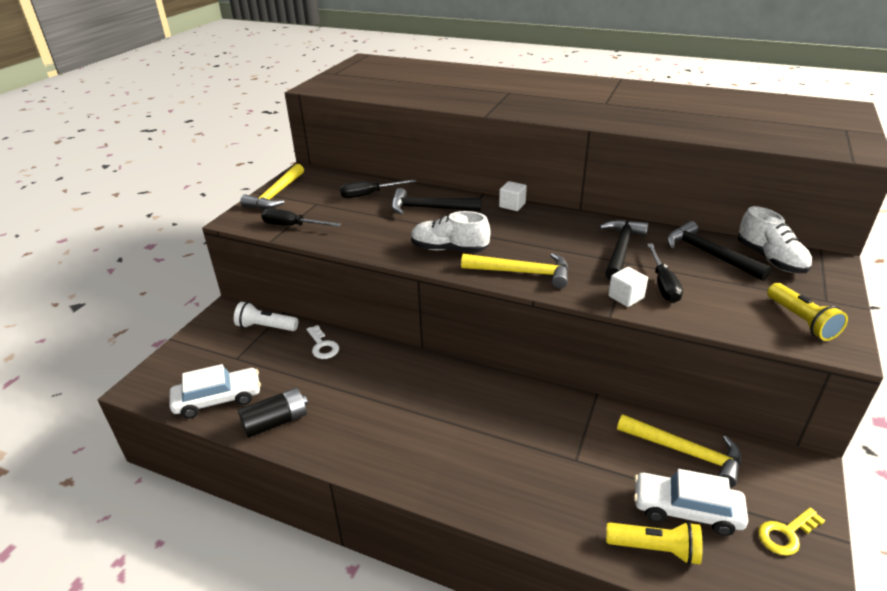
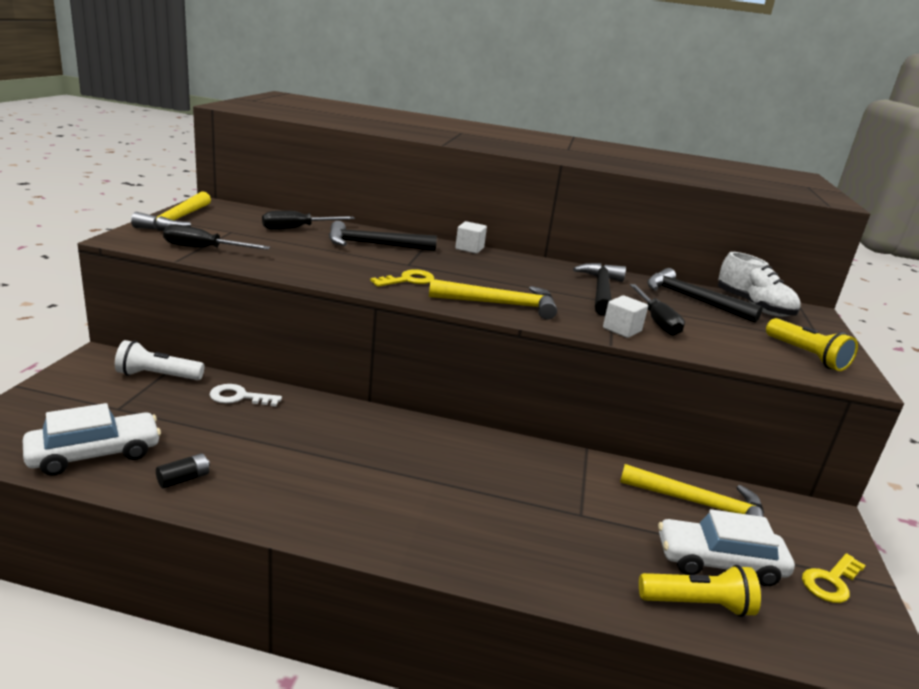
camera: 15 degrees left, 10 degrees down
(276, 422) = (184, 479): black battery -> black battery, size x0.55
(322, 346) = (239, 397): white key -> white key turned 135 degrees clockwise
(449, 249) = (408, 280): white shoe -> yellow key

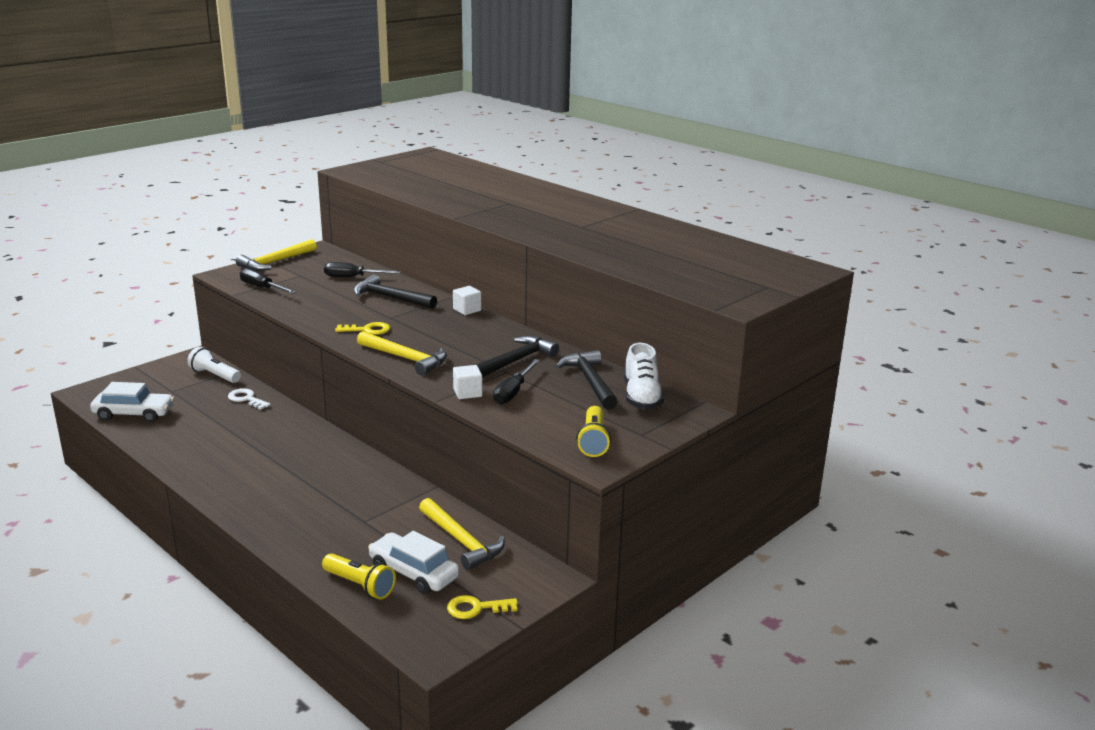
camera: 35 degrees right, 0 degrees up
(184, 479) = (162, 438): black battery -> none

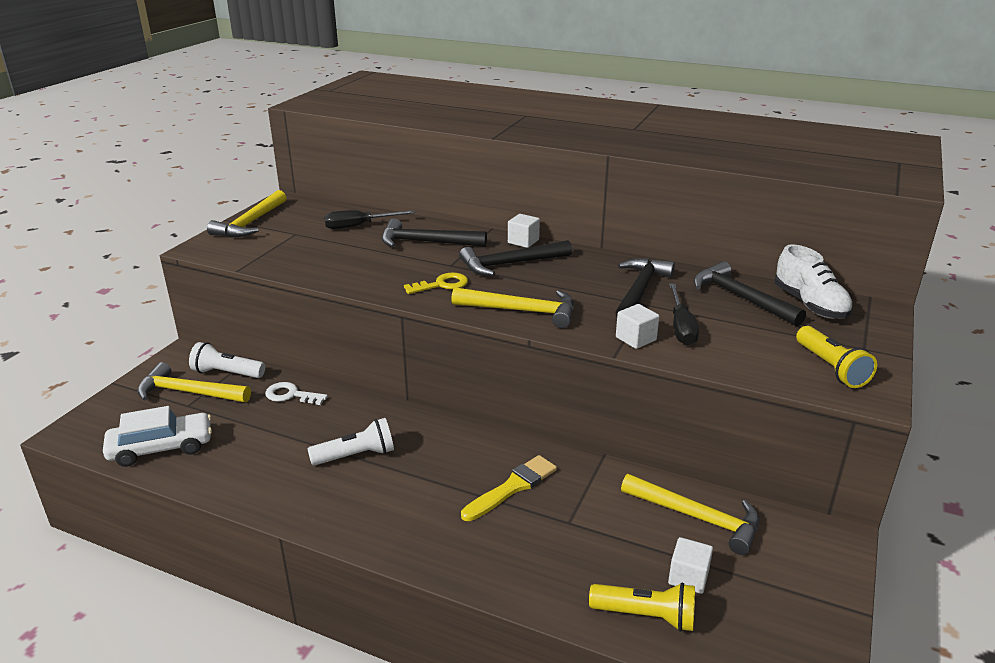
camera: 20 degrees left, 5 degrees up
(179, 383) = (188, 392): none -> yellow hammer
(257, 447) = (356, 455): none -> white flashlight
(262, 288) = (264, 256): black screwdriver -> none
(346, 491) = (512, 487): none -> yellow brush
(414, 573) = (688, 577): white car -> white cube
(436, 324) = (510, 264): none -> black hammer
(476, 608) = (799, 605): yellow key -> none

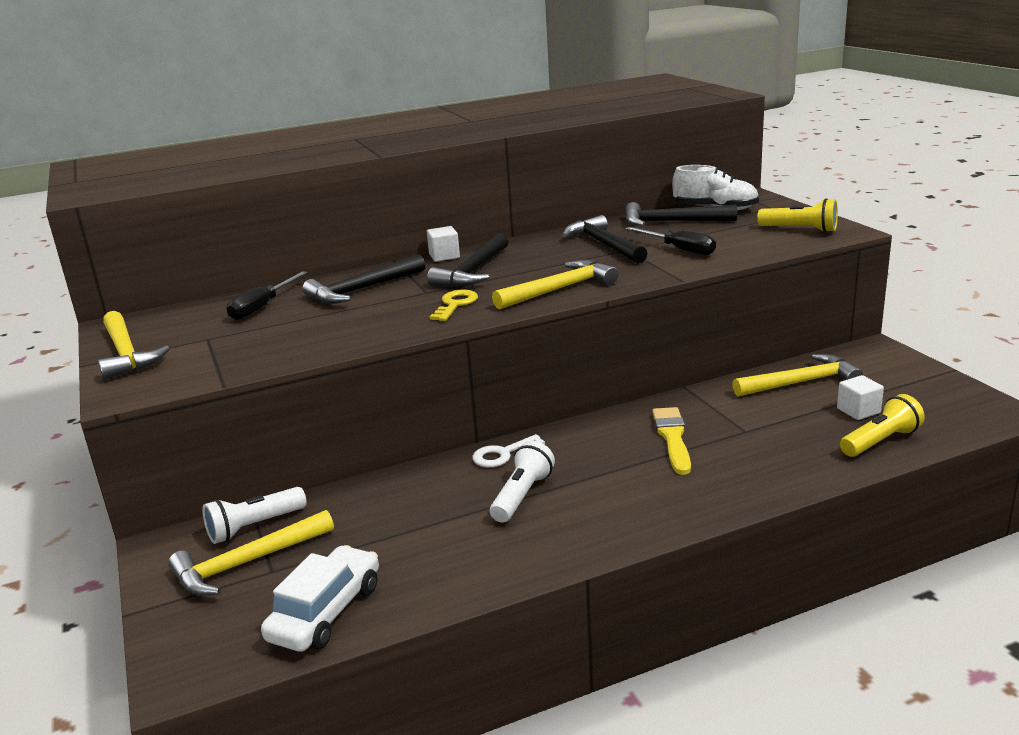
camera: 45 degrees left, 5 degrees down
(291, 395) = (364, 500): white key -> white key (502, 454)
(635, 339) = (671, 267): white cube -> none

